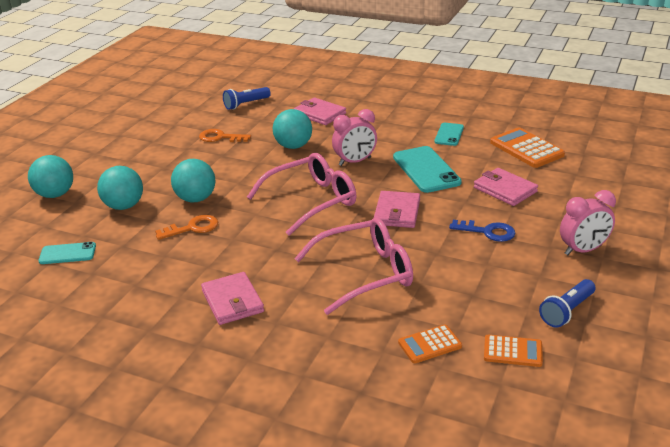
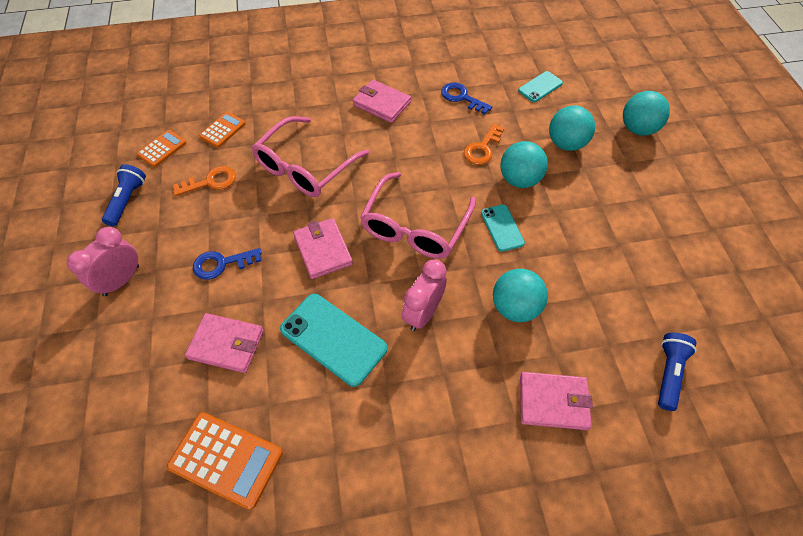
camera: 145 degrees right, 25 degrees up
(149, 274) = (461, 97): none -> blue key
(220, 137) = (610, 281): orange key -> orange key (211, 182)
(449, 134) = (347, 442): turquoise phone -> turquoise phone (502, 228)
(512, 351) = (162, 149): orange calculator -> orange calculator turned 150 degrees clockwise

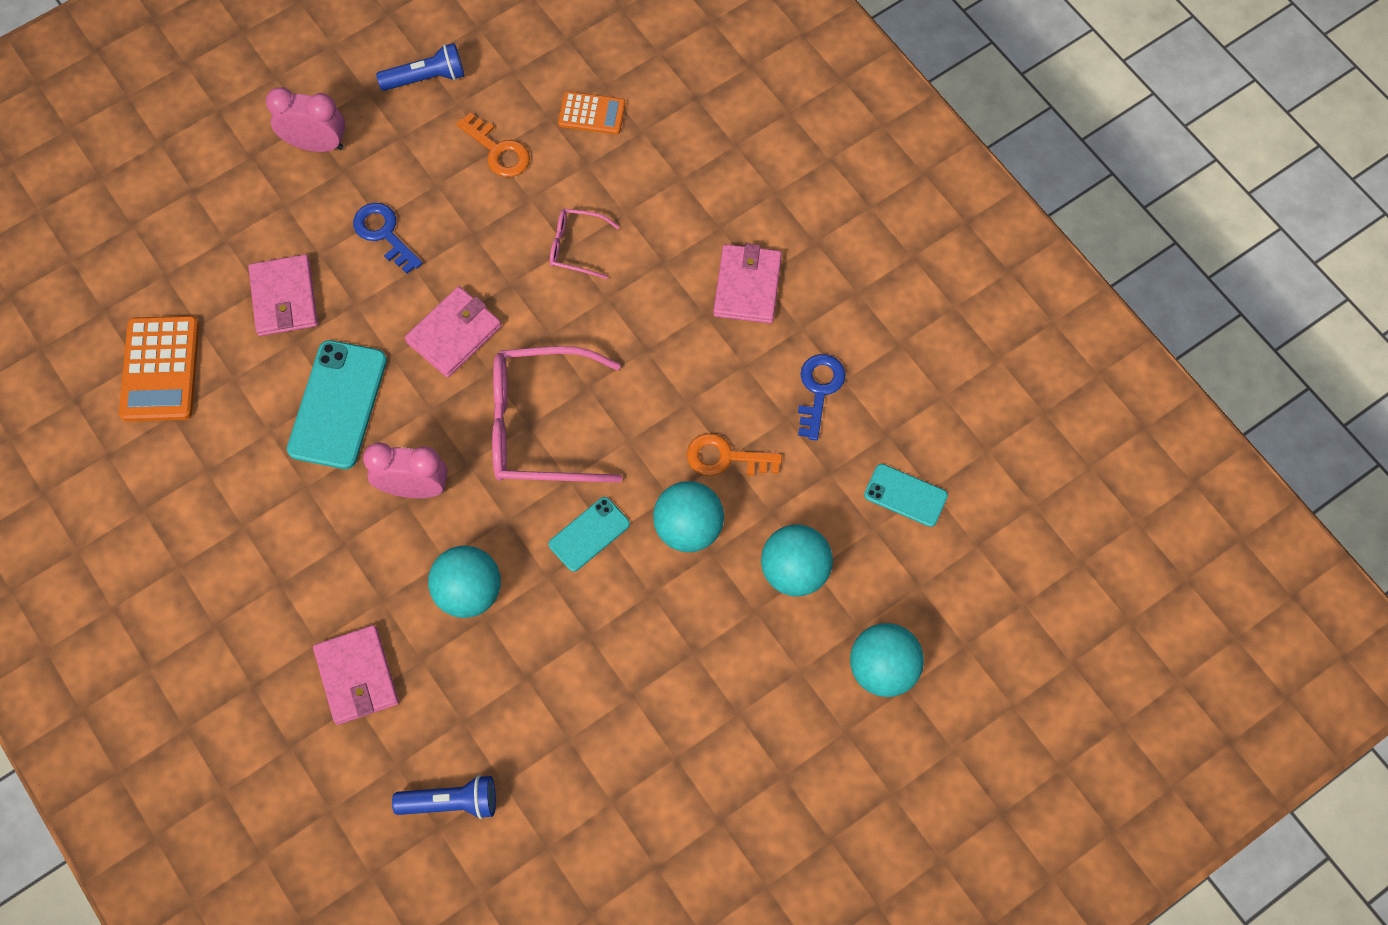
camera: 65 degrees right, 10 degrees up
(162, 149) = (524, 63): orange calculator -> none
(304, 168) = (575, 247): pink glasses -> pink glasses, size x0.49

